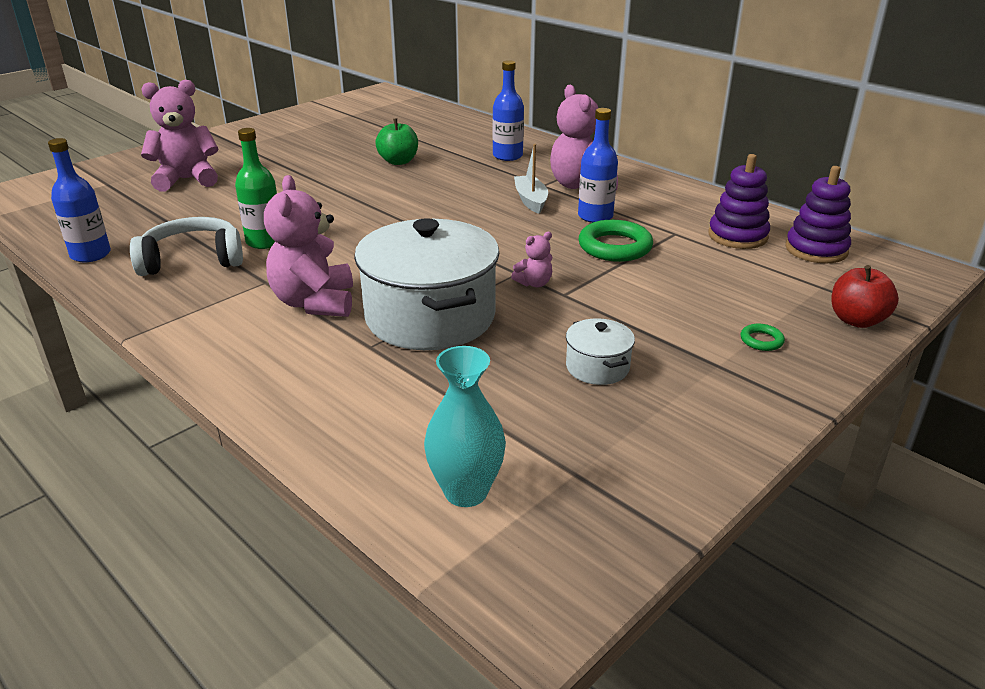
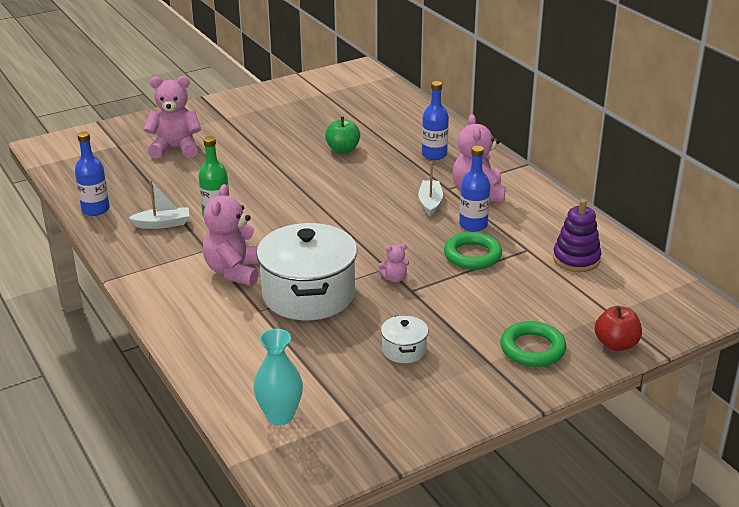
camera: 15 degrees right, 0 degrees up
(192, 260) = (162, 224): white headphones -> white boat
(761, 340) = (532, 349): green ring -> green ring, size x2.10
(816, 250) = (631, 280): purple stacking toy -> none

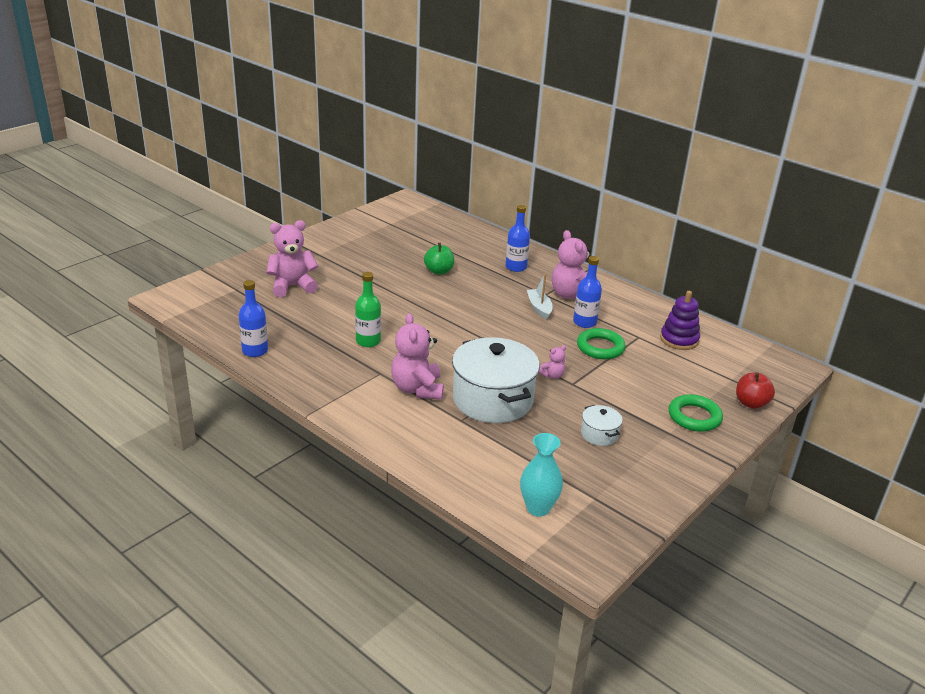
camera: 20 degrees left, 0 degrees up
(162, 224) = (325, 356): white boat -> none

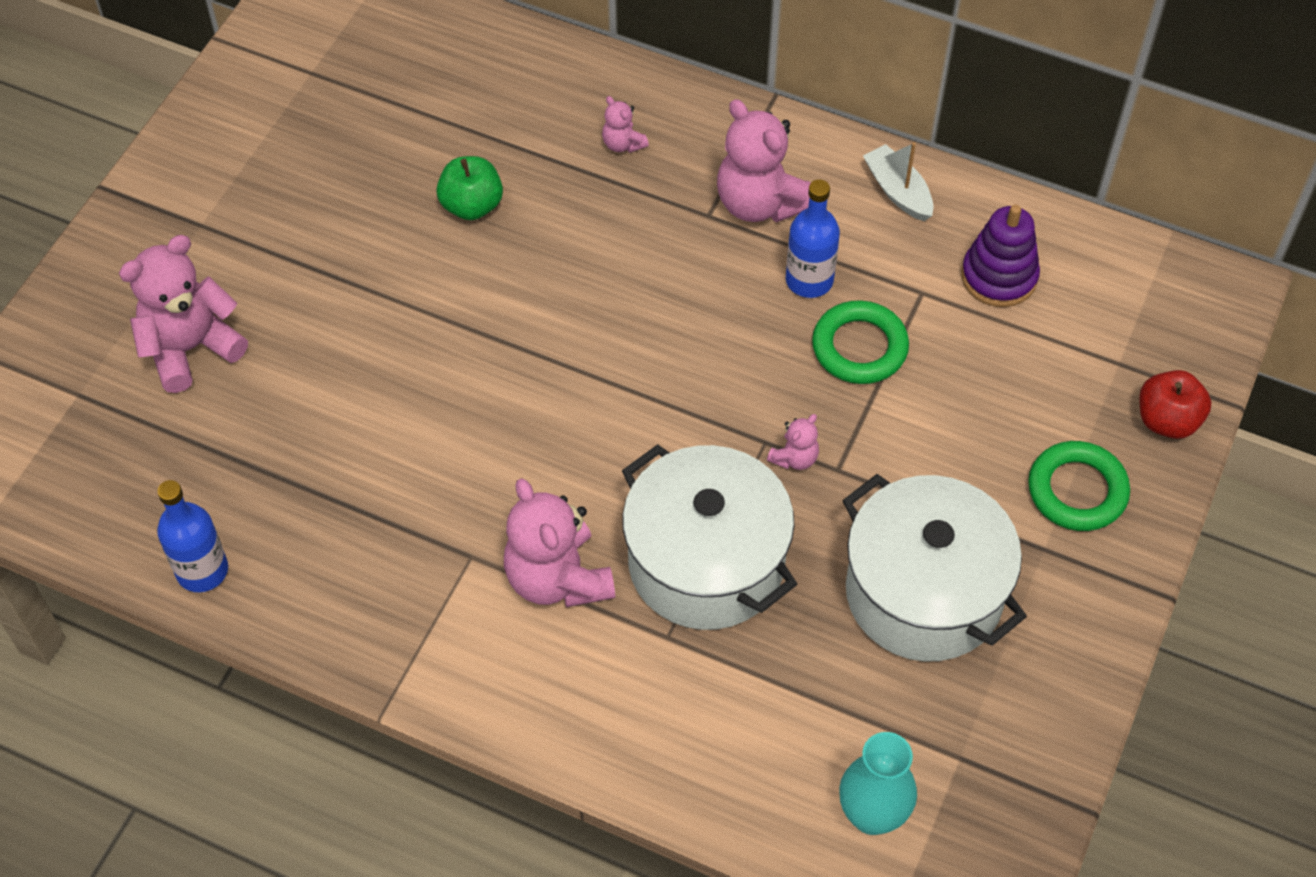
camera: 15 degrees left, 25 degrees up
(368, 341) = (412, 470): green bottle -> none
(516, 267) = (623, 144): blue bottle -> pink teddy bear
(539, 308) = (709, 263): white boat -> white boat (898, 191)
(599, 434) = (923, 593): white pot -> white pot, size x2.24

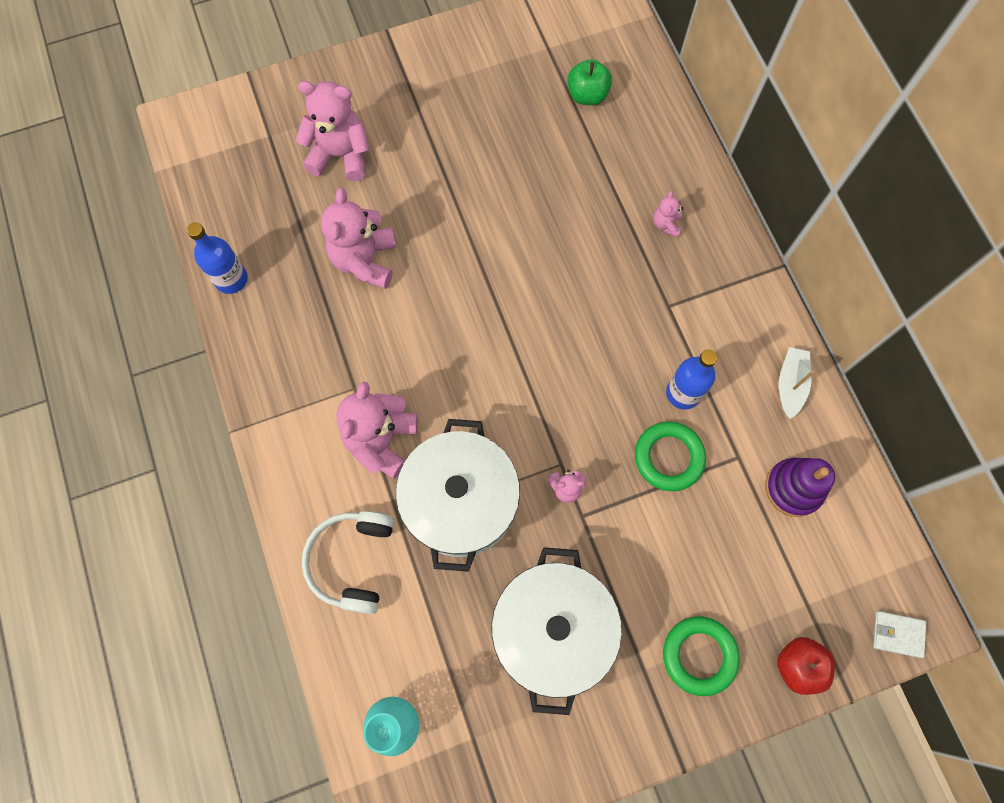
camera: 45 degrees right, 15 degrees up
(472, 205) = (551, 193): green apple -> green apple (587, 95)
(659, 715) = (353, 561): none -> white headphones
(760, 203) = (704, 323): pink teddy bear -> pink teddy bear (365, 260)
(1217, 319) = (897, 634): none -> white wallet

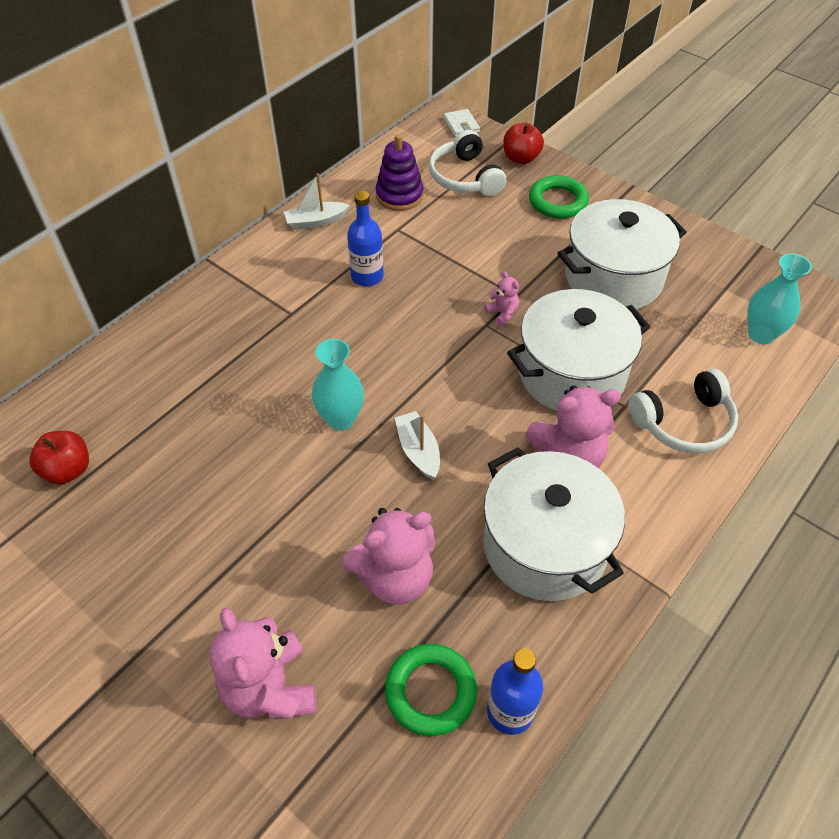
camera: 120 degrees left, 20 degrees down
(322, 372) = (545, 545): none -> white pot
(459, 331) = (418, 451): none -> white boat
(525, 291) = (341, 419): none -> turquoise vase
(587, 95) = (68, 470): green apple -> red apple
(666, 224) = (204, 346): pink teddy bear -> none
(668, 457) = (428, 265): green ring -> green ring (430, 691)
(792, 577) = (465, 177): none -> white headphones

